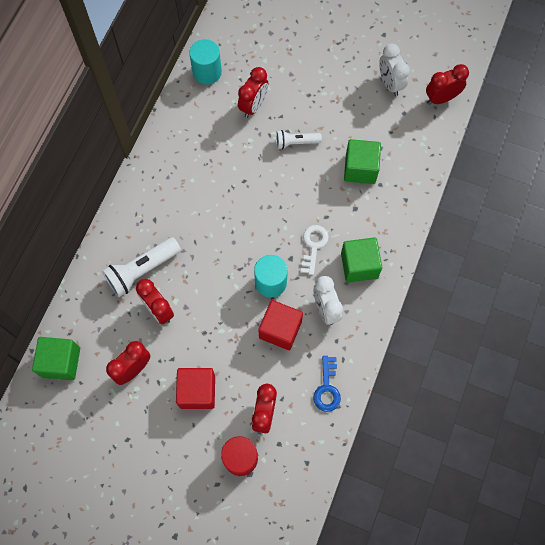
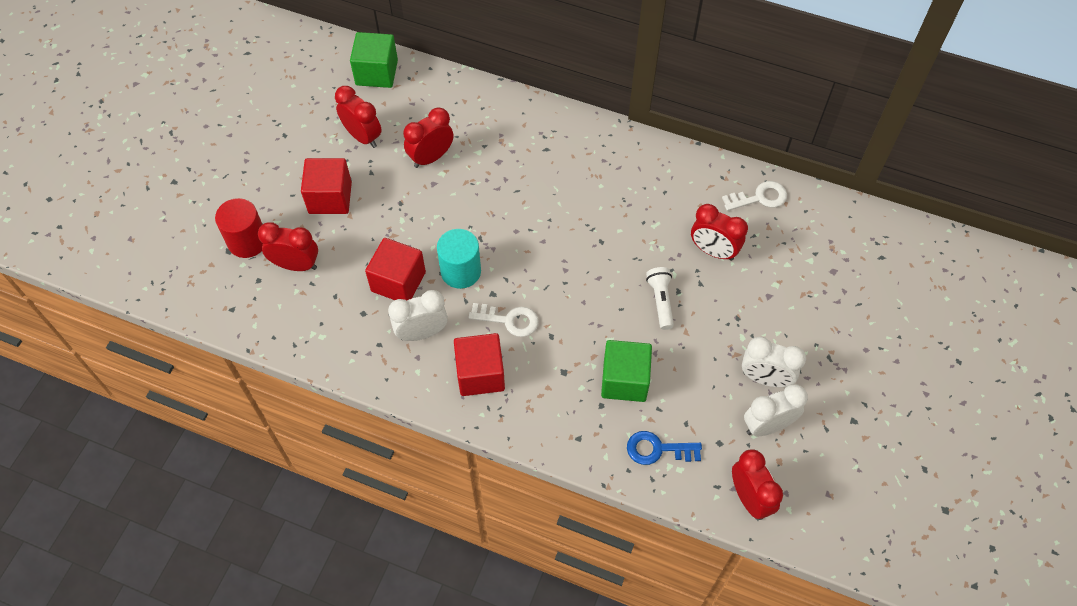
camera: 90 degrees right, 10 degrees down
(142, 271) = (480, 139): white flashlight -> none
(207, 72) = (760, 197): turquoise cylinder -> white key
(327, 388) = (319, 332): blue key -> blue key (657, 449)
(355, 82) = (765, 378): none -> white clock
(359, 265) = (480, 374): green cube -> red cube

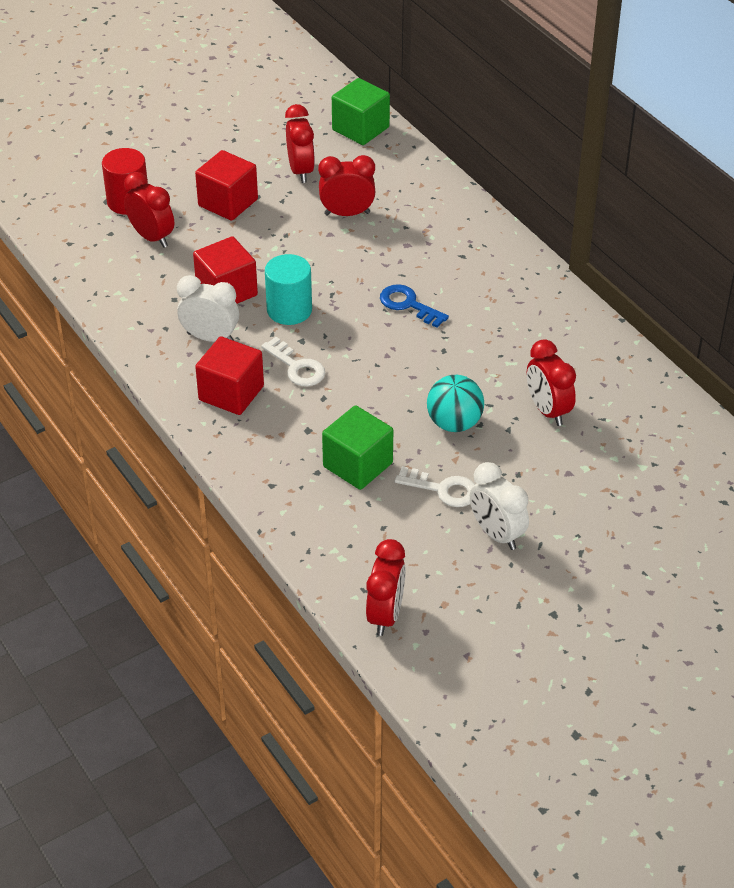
camera: 35 degrees right, 15 degrees down
(657, 449) = (335, 531): blue key -> blue key (408, 304)
(660, 301) = (454, 423): white flashlight -> turquoise ball
(760, 197) = (641, 392): white key -> white key (443, 489)
(767, 425) = (461, 571): white clock -> none

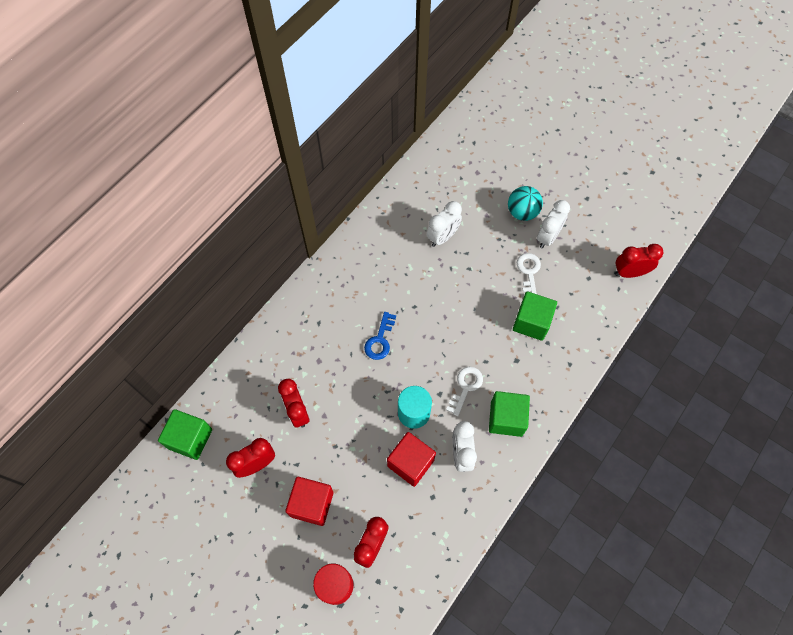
camera: 110 degrees left, 20 degrees up
(231, 393) = (506, 418): red cube -> green cube
(454, 423) = (474, 282): turquoise ball -> turquoise ball (522, 212)
(548, 410) = (442, 237): red clock -> white clock

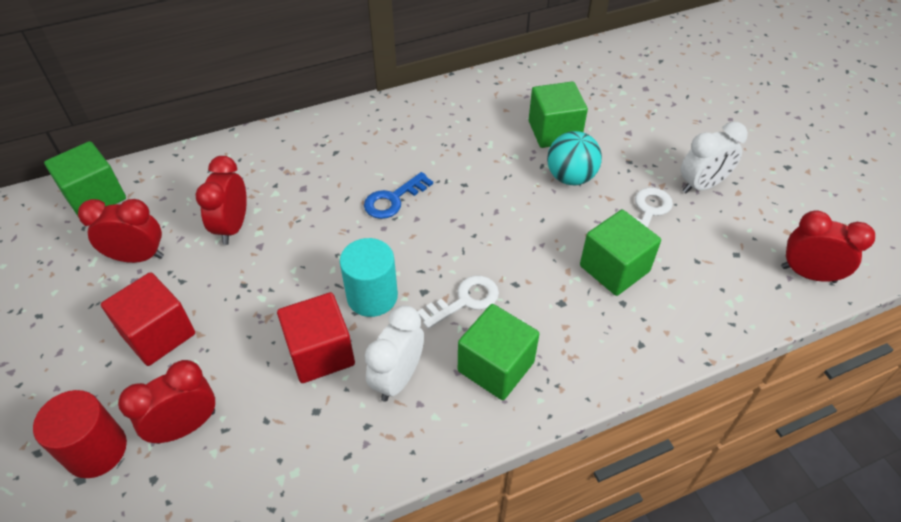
camera: 30 degrees right, 15 degrees down
(442, 237) = (554, 131): white clock -> green cube
(522, 212) = (681, 147): turquoise ball -> turquoise ball (570, 177)

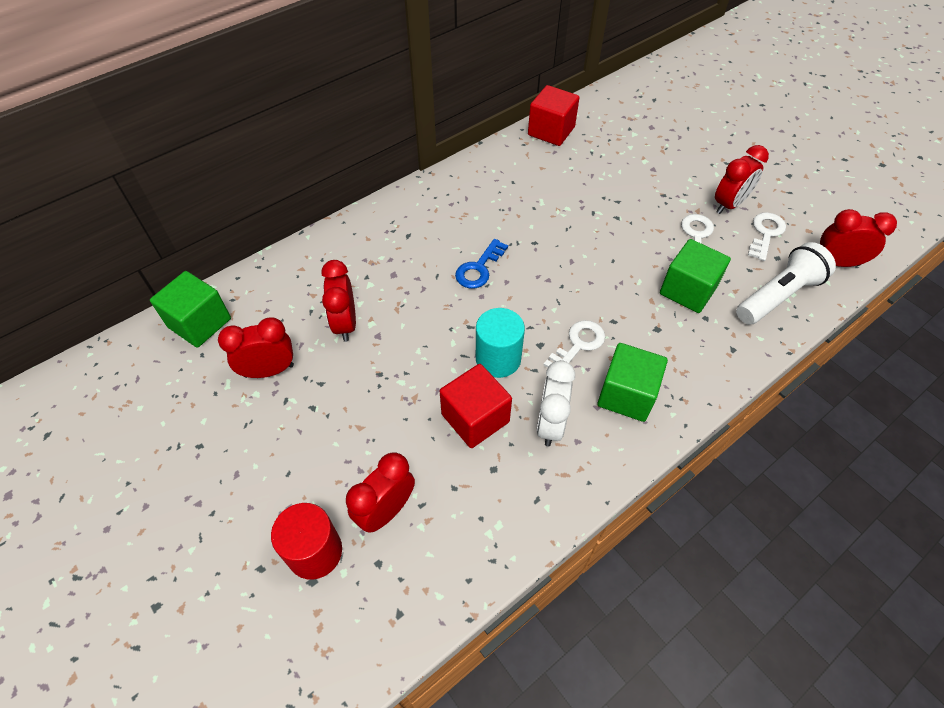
camera: 15 degrees left, 5 degrees up
(158, 334) = (322, 436): red cube -> red cube (551, 131)
(554, 131) = (591, 180): green cube -> none
(570, 177) = (621, 218): turquoise ball -> none
(701, 185) = (729, 204): white clock -> red clock
(720, 296) = (778, 295): none -> white flashlight
(732, 225) = (765, 233): none -> white key

